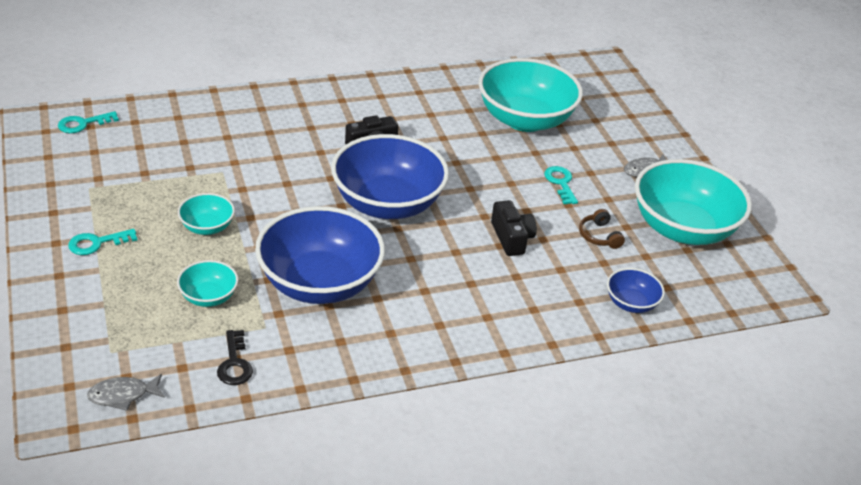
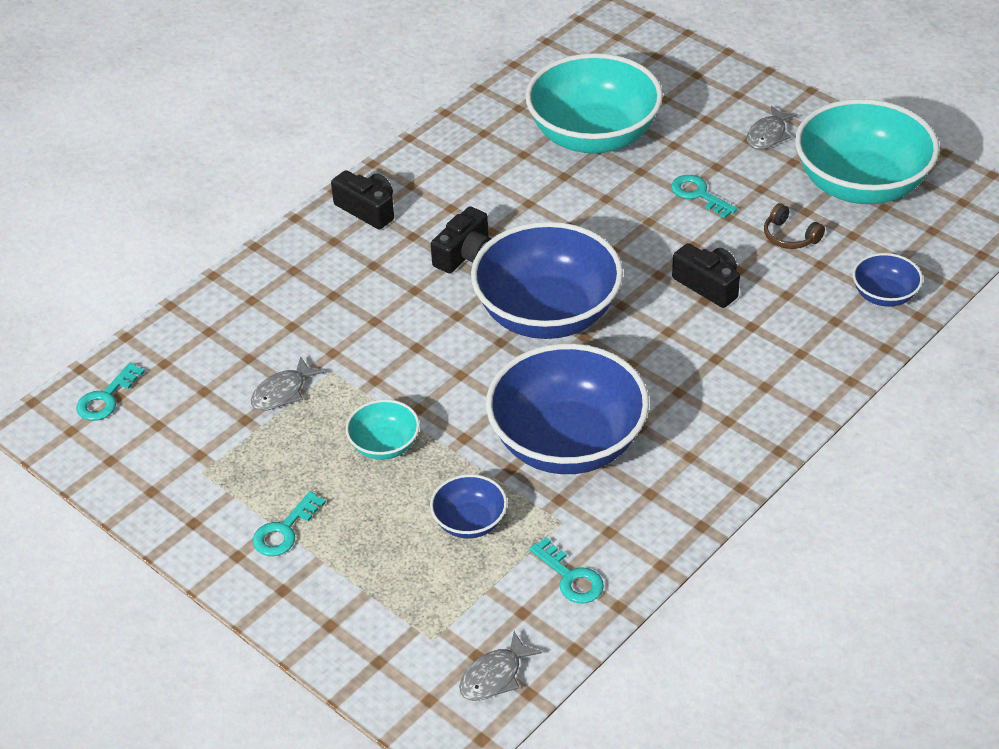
camera: 25 degrees left, 5 degrees up
(181, 169) = (282, 392): none -> grey fish
(208, 297) = (469, 522): turquoise bowl -> blue bowl
(234, 363) = (571, 577): black key -> turquoise key
(340, 97) = (367, 209): none -> black camera

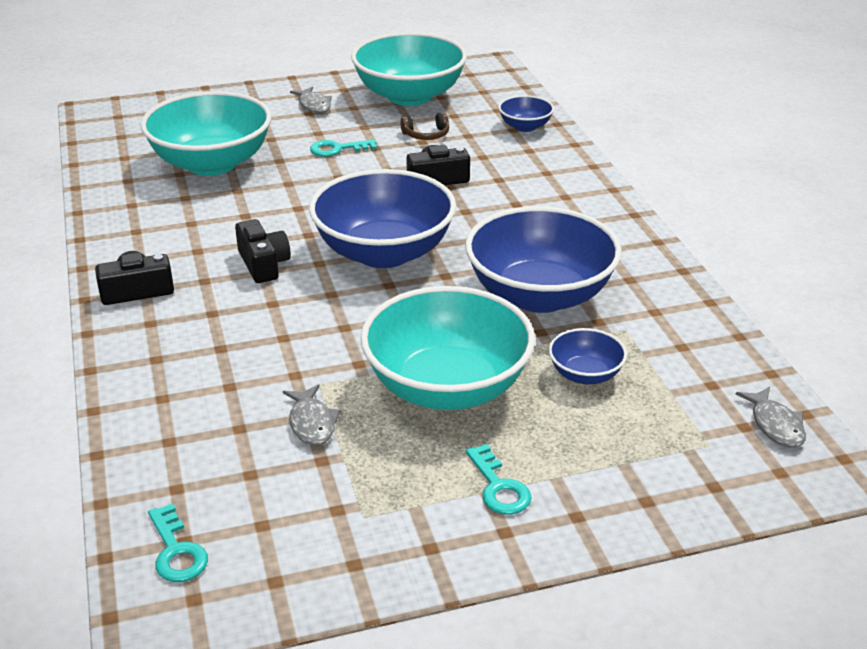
camera: 60 degrees left, 10 degrees down
(384, 445) = (447, 387): turquoise bowl -> turquoise bowl, size x2.16
(571, 577) = (691, 347): turquoise key -> none

